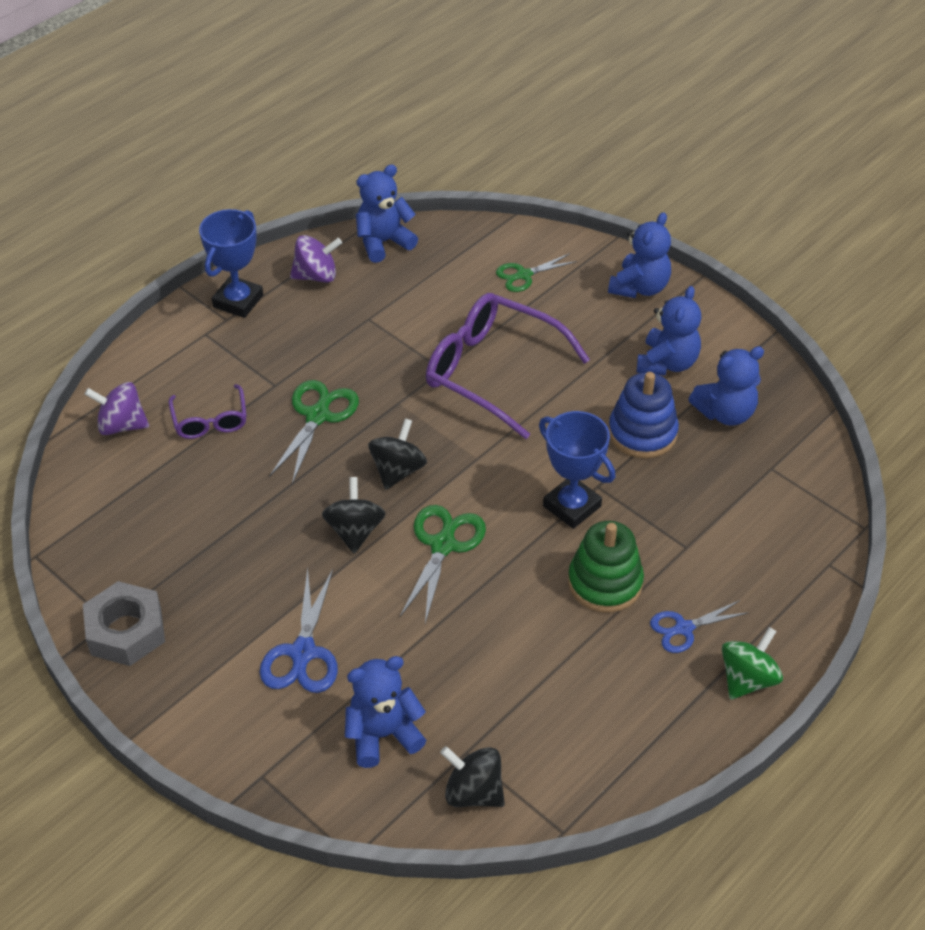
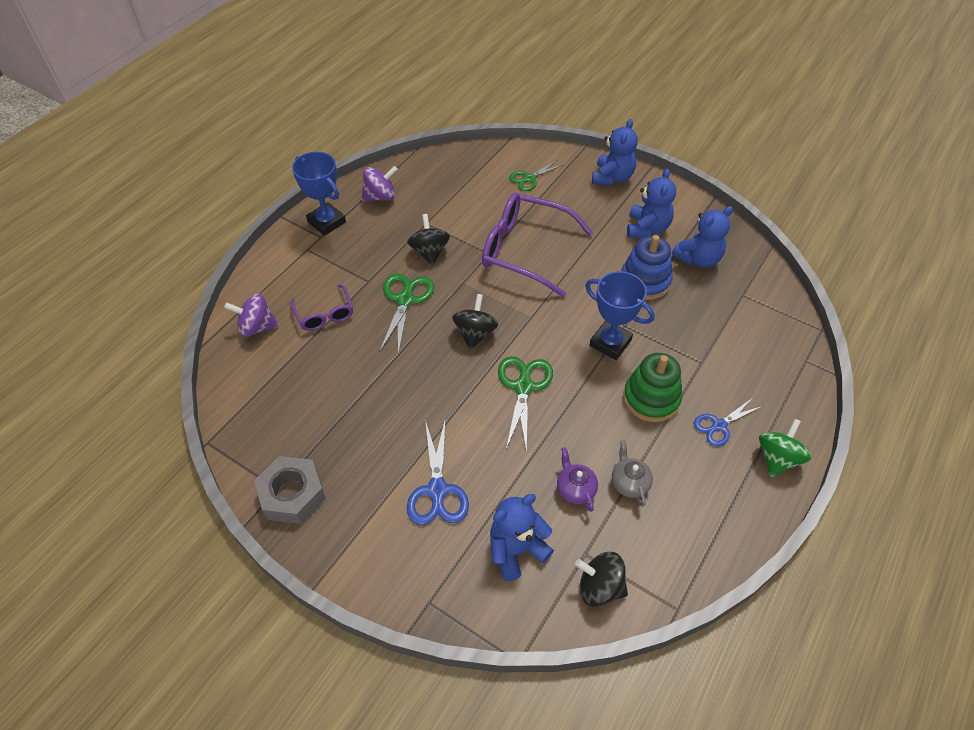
camera: 10 degrees left, 5 degrees up
(238, 301) = (326, 222): blue trophy -> blue trophy turned 60 degrees counterclockwise
(355, 531) = (454, 385): black spinning top -> black spinning top (429, 252)
(383, 242) = (423, 167): blue teddy bear -> none
(475, 677) = (575, 489): none -> purple teapot
(545, 680) = (629, 483): none -> grey teapot

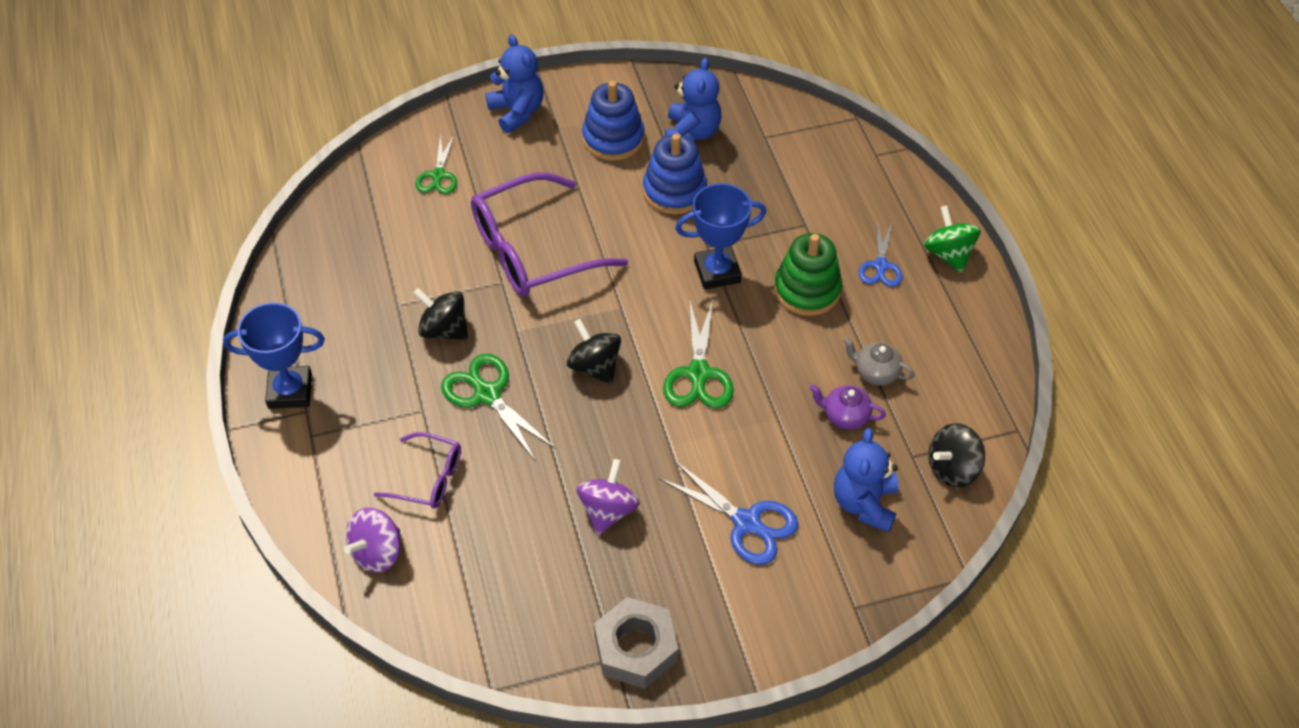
camera: 50 degrees left, 0 degrees up
(380, 196) = (309, 317): purple spinning top -> purple spinning top (608, 510)
(523, 387) = (698, 374): green scissors -> green scissors turned 135 degrees counterclockwise
(647, 228) = (613, 138): blue teddy bear -> blue stacking toy

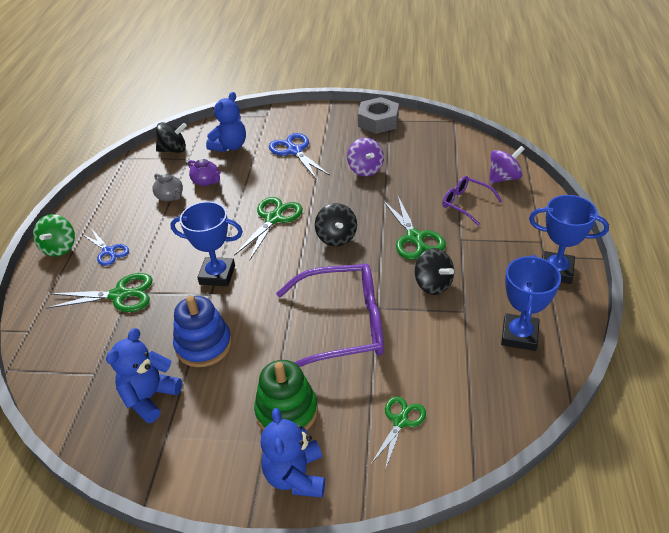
camera: 155 degrees left, 10 degrees down
(330, 291) = (519, 335): none -> blue trophy
(608, 510) = (365, 169): purple spinning top -> purple spinning top turned 60 degrees counterclockwise
(613, 138) = (221, 412): blue stacking toy -> none
(807, 290) = (168, 249): green stacking toy -> green stacking toy (286, 411)
(813, 217) = (119, 295): none -> green scissors
(880, 266) = (108, 251): blue scissors -> blue scissors turned 105 degrees clockwise

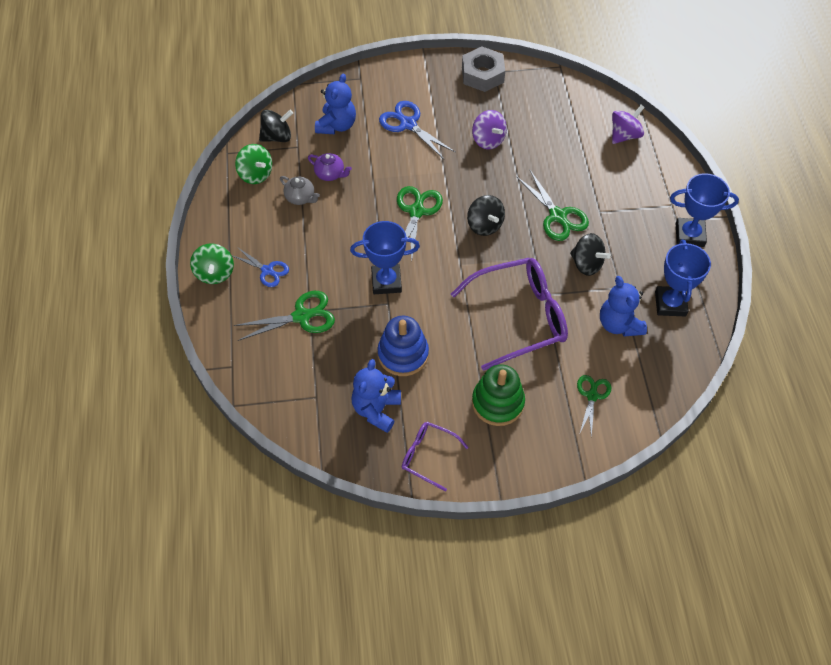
camera: 15 degrees left, 15 degrees up
(140, 175) = (256, 174): none -> green spinning top
(296, 476) = (523, 454): blue teddy bear -> blue teddy bear (619, 324)
(466, 204) = (595, 171): purple glasses -> purple glasses (428, 456)

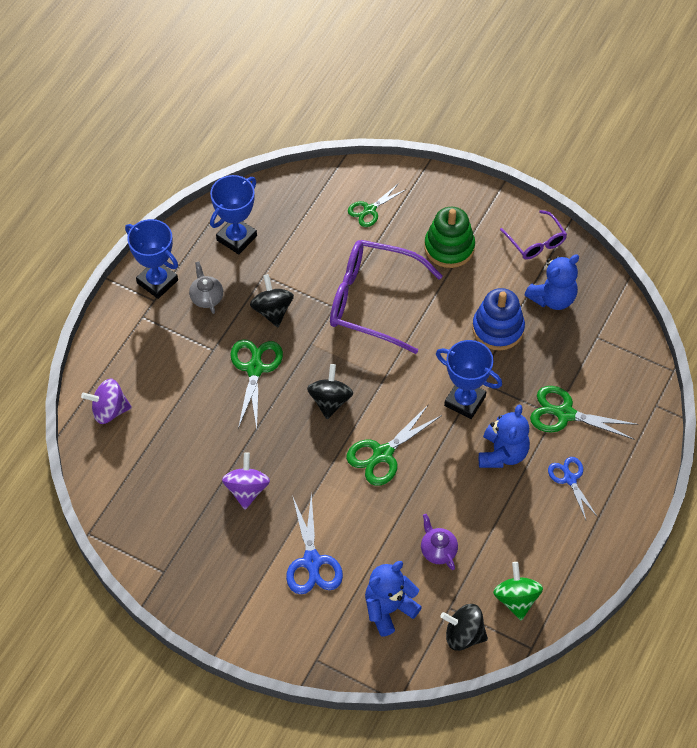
camera: 145 degrees left, 0 degrees up
(215, 273) = (623, 507): green spinning top -> none
(300, 197) = (487, 541): grey teapot -> grey teapot (206, 297)
(482, 74) = (179, 576): grey nut -> none
(619, 324) = (295, 247): blue teddy bear -> blue teddy bear (502, 453)

